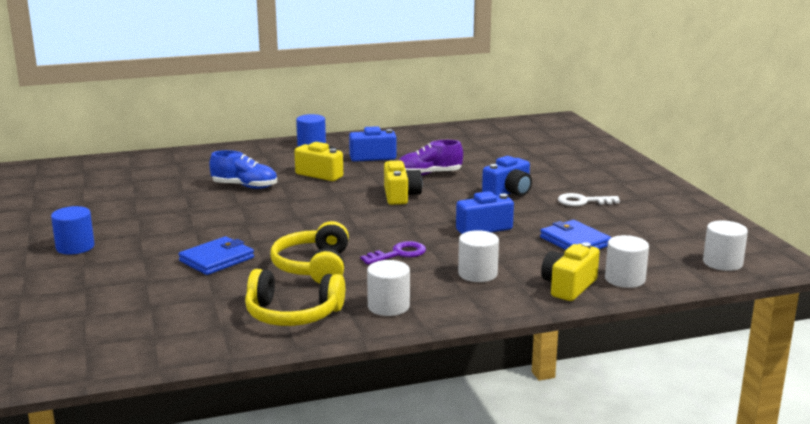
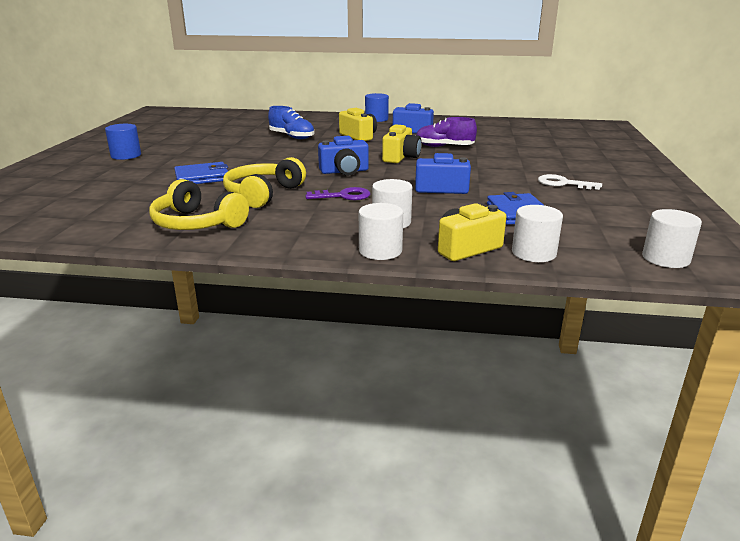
camera: 25 degrees right, 5 degrees up
(388, 306) = (279, 232): white cylinder -> white cylinder (380, 251)
(508, 192) = (499, 167): blue camera -> blue camera (344, 171)

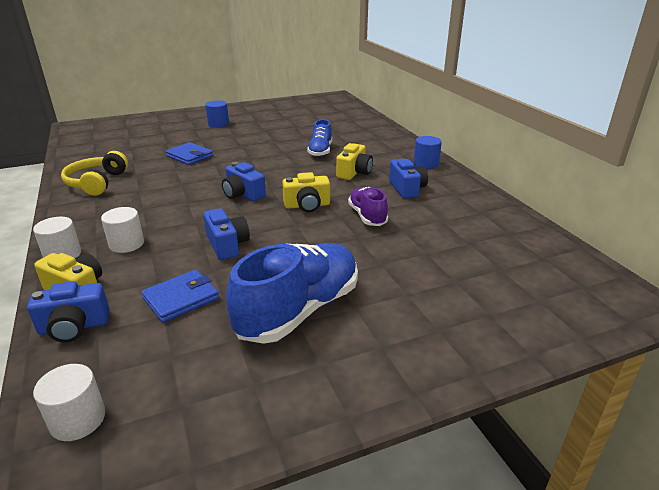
camera: 60 degrees right, 5 degrees up
(263, 194) = (166, 183): yellow headphones -> none
(343, 196) = (179, 210): purple key -> none
(533, 253) = (74, 327): white cylinder -> blue camera
(563, 183) = (299, 310): white key -> blue shoe

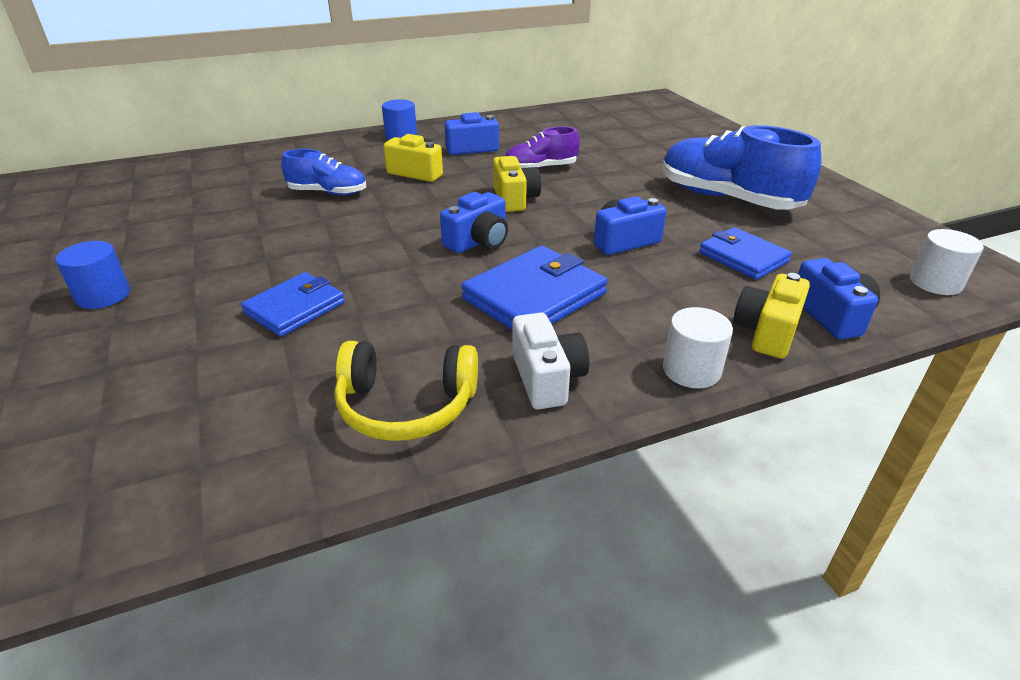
camera: 90 degrees left, 5 degrees up
(90, 213) = (547, 378): none -> white camera
(126, 244) = (642, 316): white cylinder -> none
(168, 211) = (534, 296): none -> blue wallet

